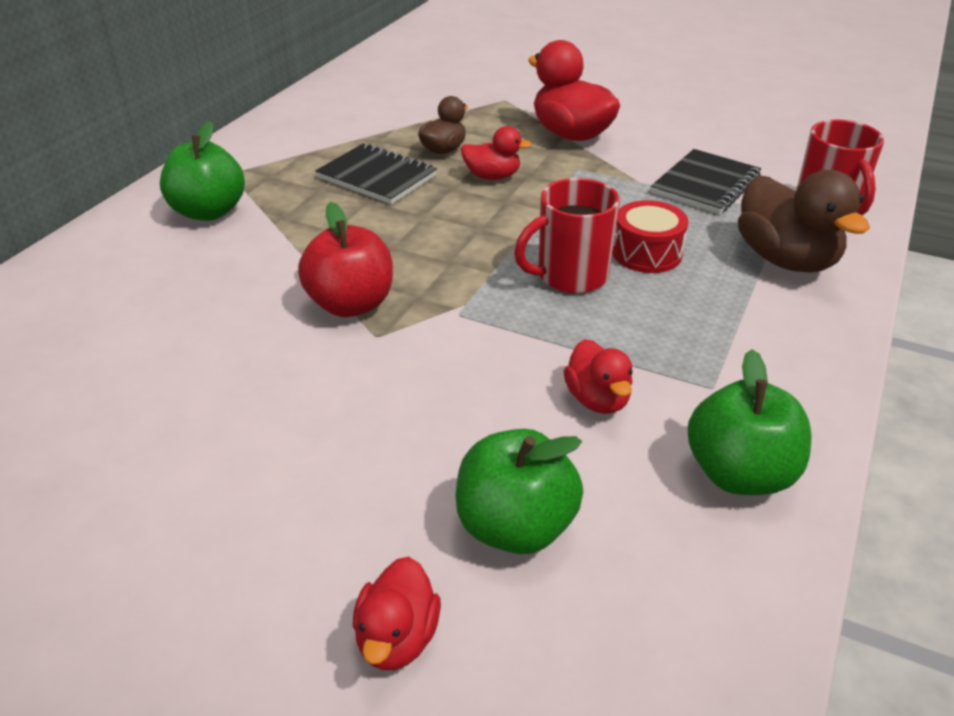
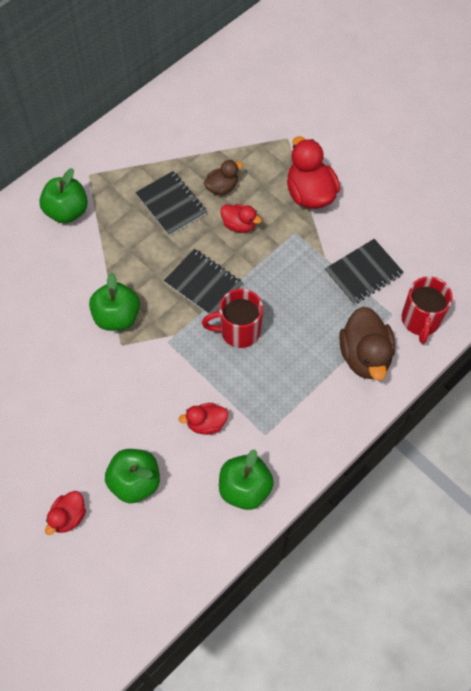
camera: 20 degrees right, 25 degrees up
(351, 304) = (117, 317): red apple -> green apple
(477, 240) = (203, 284): none -> black notebook
(597, 399) = (206, 423): red duck -> red duck turned 75 degrees clockwise
(646, 253) = (290, 325): red drum -> none

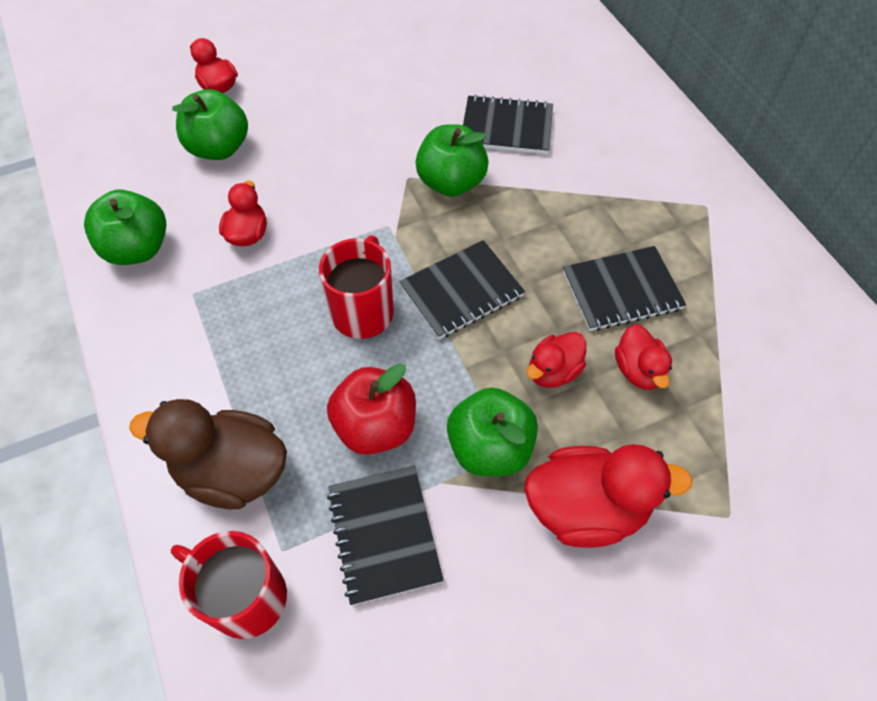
camera: 110 degrees right, 5 degrees down
(53, 298) = (507, 127): none -> black notebook
(67, 211) = (644, 168): green apple -> green apple (489, 448)
(222, 187) = (638, 370): brown duck -> red duck
(308, 297) = (375, 426): none -> red apple

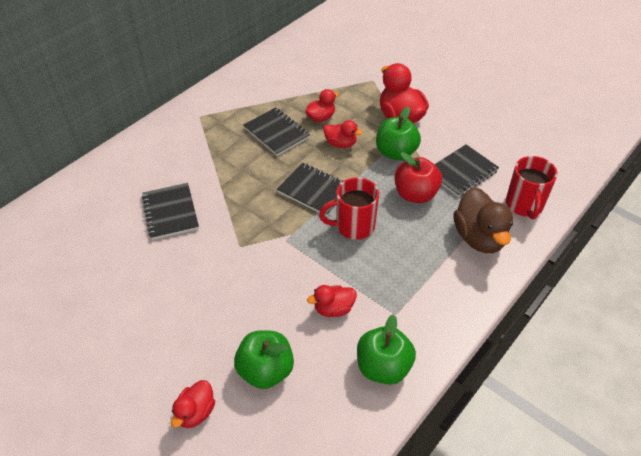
camera: 115 degrees left, 10 degrees down
(451, 182) = (234, 223): green apple -> none

